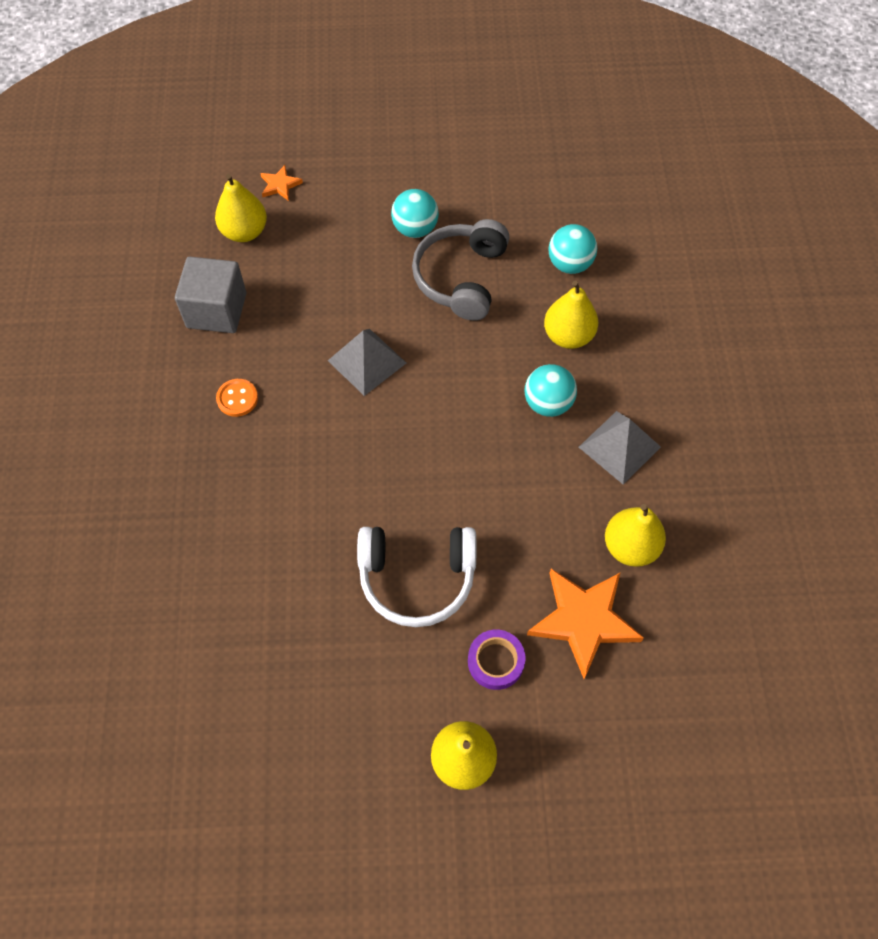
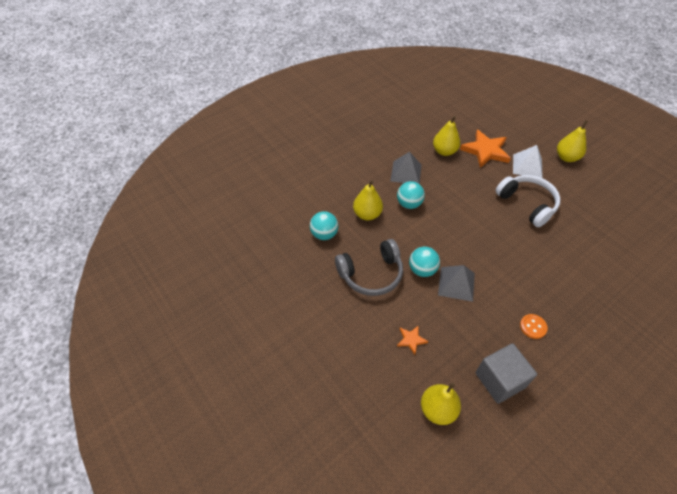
camera: 125 degrees left, 10 degrees down
(280, 185) = (386, 417): orange star -> orange star (411, 340)
(415, 229) = (357, 315): turquoise ball -> turquoise ball (422, 270)
(495, 661) = (527, 166): purple tape -> white pyramid

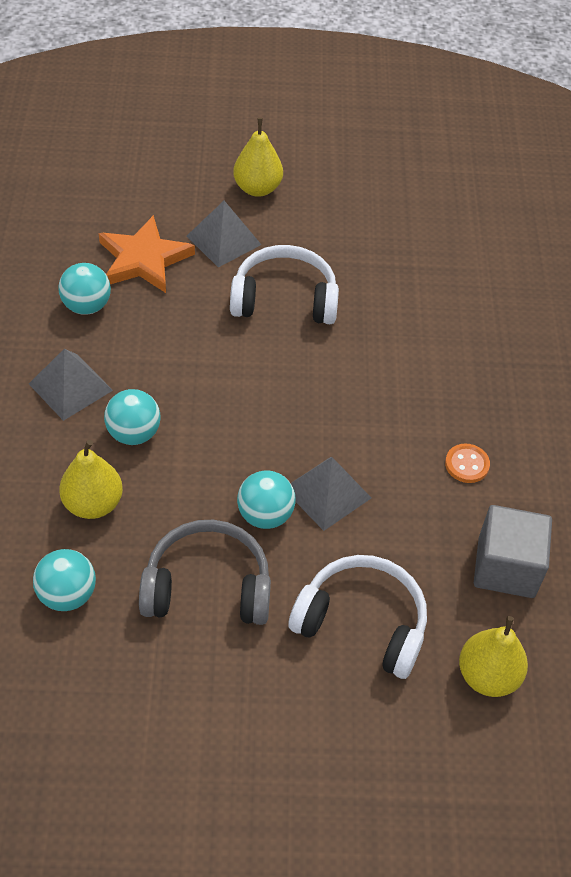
camera: 55 degrees left, 0 degrees up
(371, 274) = (207, 587): grey headphones -> grey headphones turned 105 degrees counterclockwise
(411, 340) = (362, 623): orange star -> white headphones
(444, 151) = (87, 306): yellow pear -> turquoise ball
(527, 166) = (223, 240): white pyramid -> grey pyramid

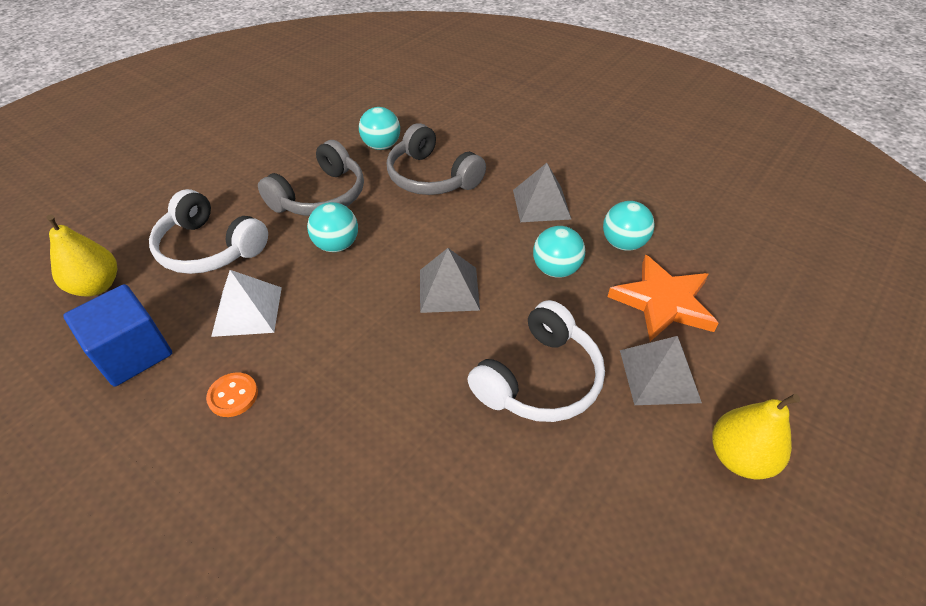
camera: 130 degrees right, 5 degrees down
(93, 504) = (432, 177): yellow pear -> grey headphones
(134, 433) = (470, 216): turquoise ball -> turquoise ball (555, 269)
(327, 493) = (315, 287): grey pyramid -> grey pyramid (449, 289)
(362, 623) = (210, 248): white headphones -> white headphones turned 60 degrees clockwise
(395, 522) = (247, 311): none -> white pyramid
(506, 567) = (133, 353): grey cube -> blue cube

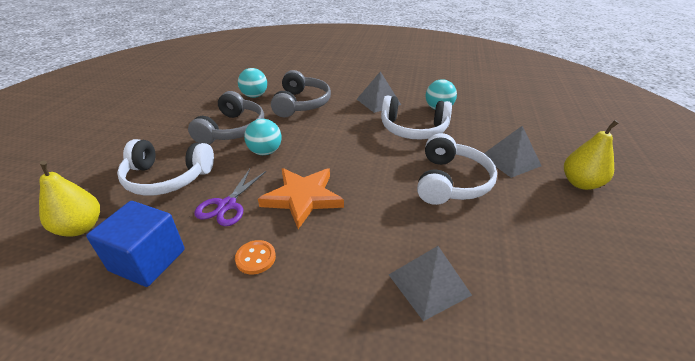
camera: 25 degrees left, 10 degrees down
(247, 311) = (227, 205): white pyramid -> purple scissors
(432, 177) = (301, 104): grey headphones -> grey headphones turned 105 degrees counterclockwise
(449, 289) = (359, 154): grey pyramid -> grey pyramid (429, 284)
(555, 269) = (413, 129): turquoise ball -> white headphones
(663, 302) = (482, 128): orange star -> orange star (303, 198)

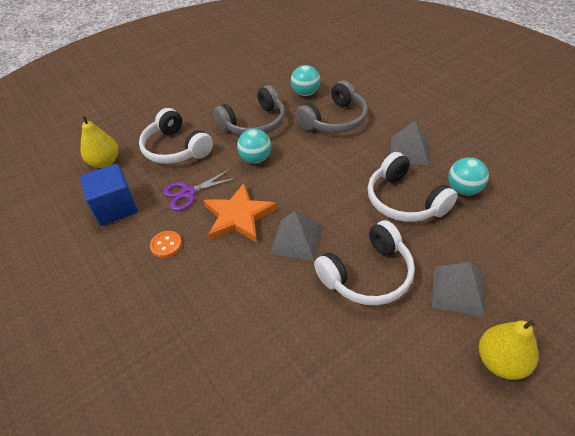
camera: 45 degrees right, 10 degrees up
(429, 284) = (243, 342): grey pyramid -> grey pyramid (296, 239)

